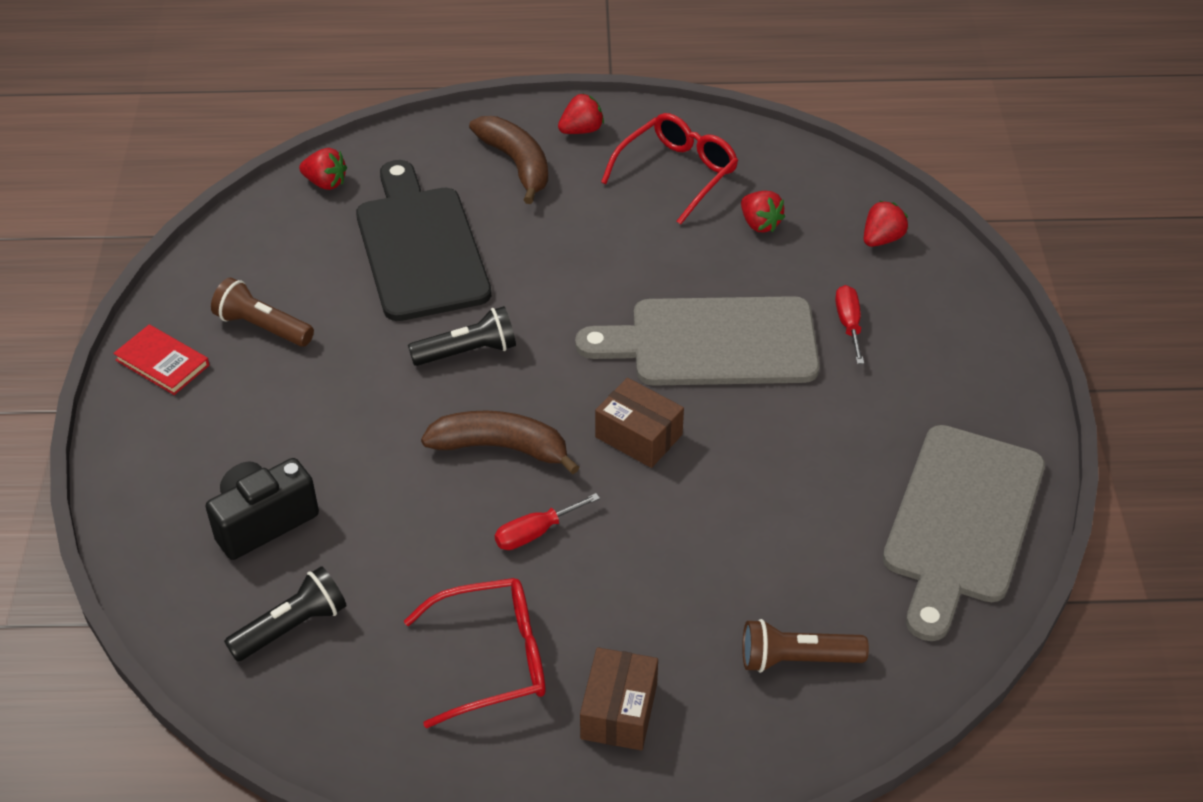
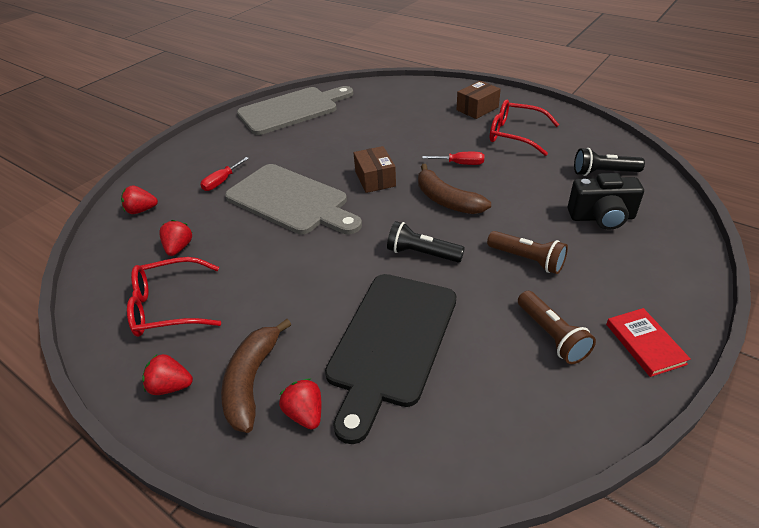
camera: 140 degrees left, 5 degrees down
(325, 183) = (419, 461): red strawberry -> red strawberry (305, 413)
(796, 659) = (399, 100): brown flashlight -> brown flashlight (527, 260)

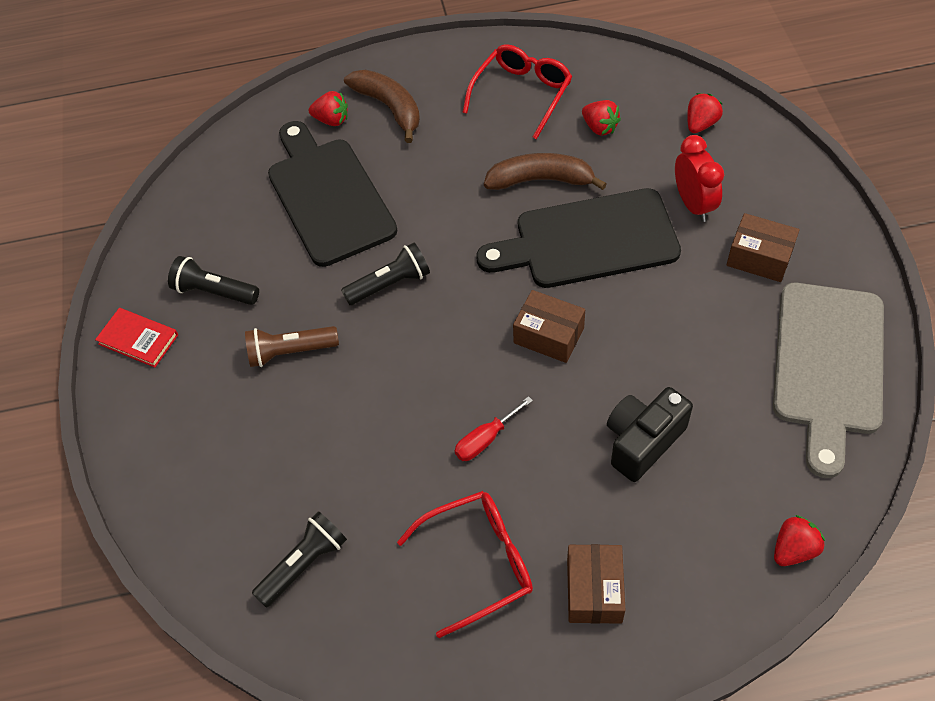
camera: 135 degrees right, 15 degrees up
(171, 386) = (435, 68): red strawberry -> red strawberry (793, 549)
(221, 182) = (693, 204): red screwdriver -> red clock
(242, 148) = (759, 257): none -> brown box
(291, 200) = (588, 241): grey cutting board -> black cutting board
(446, 200) = (438, 366): brown banana -> brown banana (541, 180)
(552, 336) = (214, 292): brown flashlight -> black flashlight
(601, 217) = (257, 471): black camera -> black camera (643, 441)

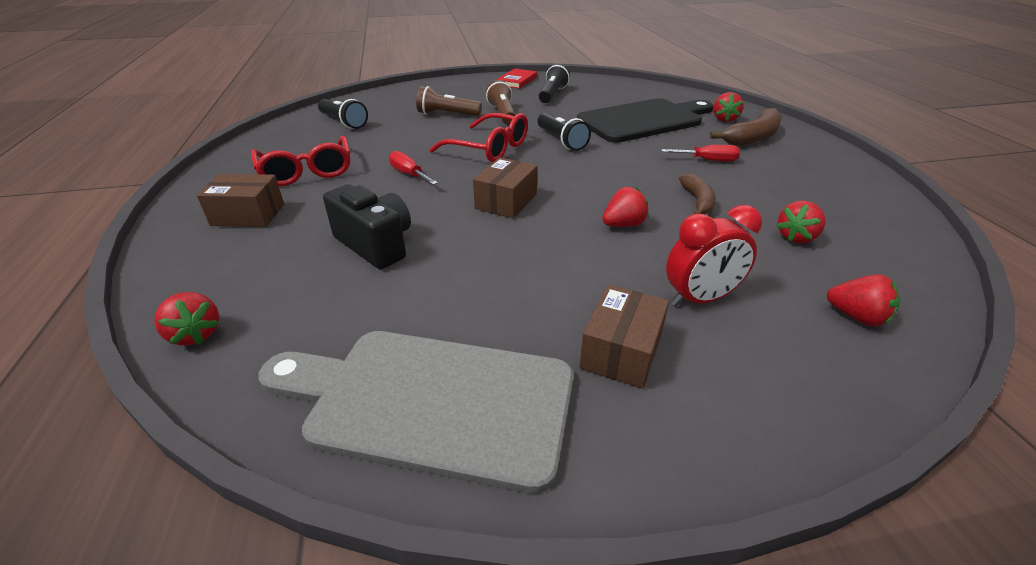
camera: 85 degrees right, 20 degrees down
(285, 423) = (447, 115): none -> brown flashlight
(449, 156) = (708, 160): none -> red screwdriver
(522, 94) = (815, 194): red glasses -> red glasses (489, 148)
(541, 180) = (697, 201): brown banana -> brown banana, size x0.63
(588, 241) = (623, 225): black cutting board -> red strawberry

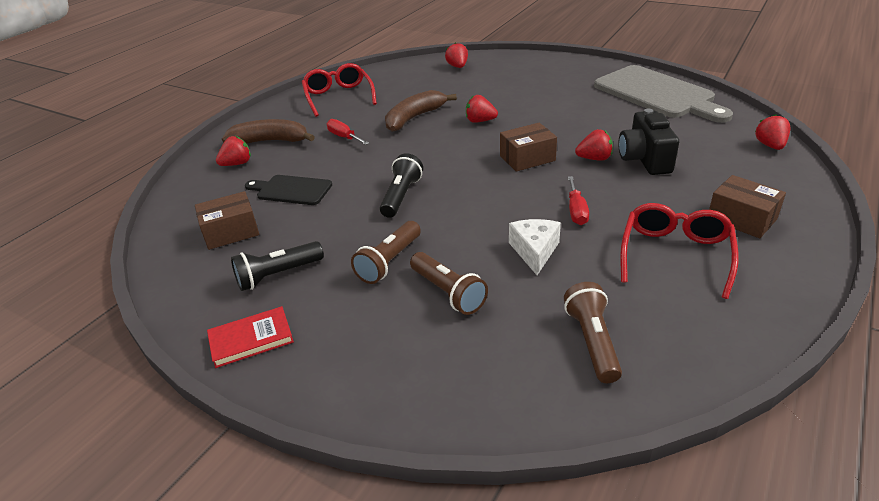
camera: 135 degrees left, 0 degrees up
(344, 122) = (592, 341): black flashlight -> brown flashlight
(416, 143) = (534, 251): none -> white cheese
(489, 148) = (474, 213): red glasses -> red glasses (338, 97)
(621, 351) = (565, 84): brown box -> brown box (231, 232)
(643, 120) = (291, 190): black cutting board -> black cutting board, size x0.53
(697, 201) = (414, 118): brown banana -> brown banana, size x1.59
(700, 299) = (504, 86): red clock -> none
(796, 237) = (411, 90): red strawberry -> red strawberry (594, 158)

